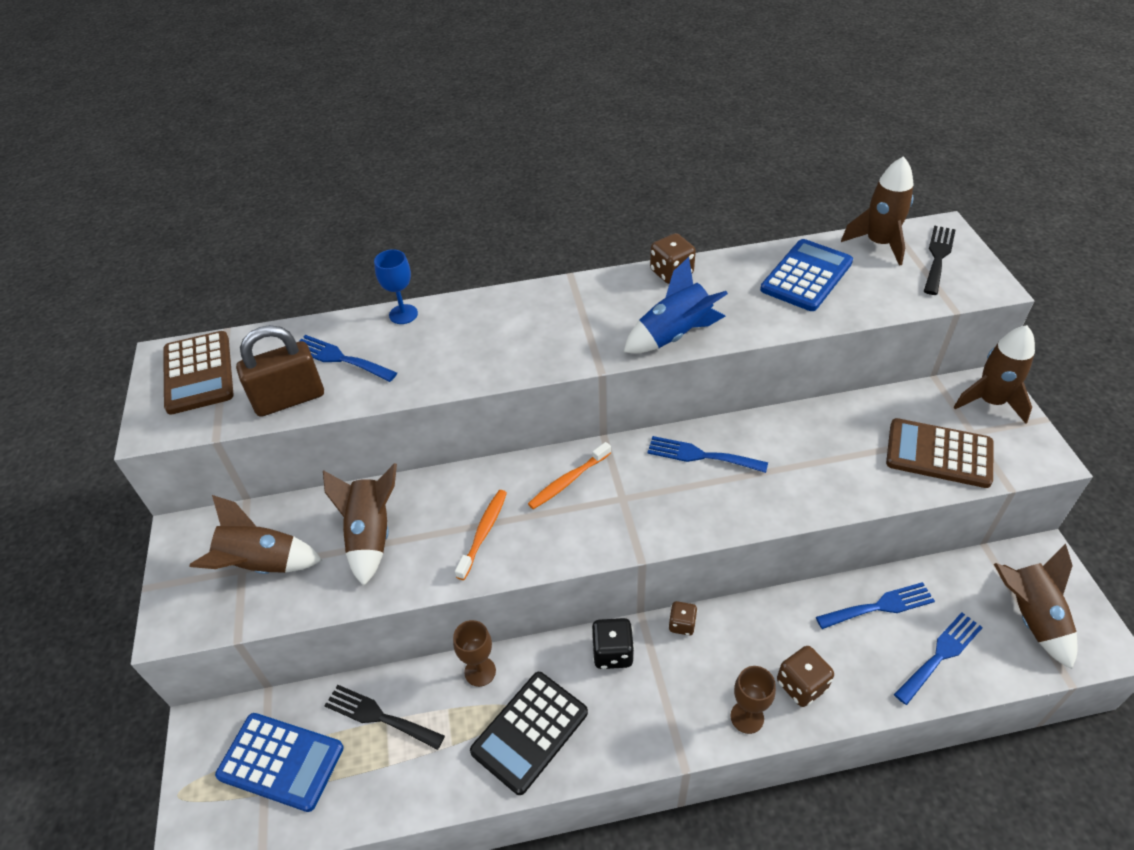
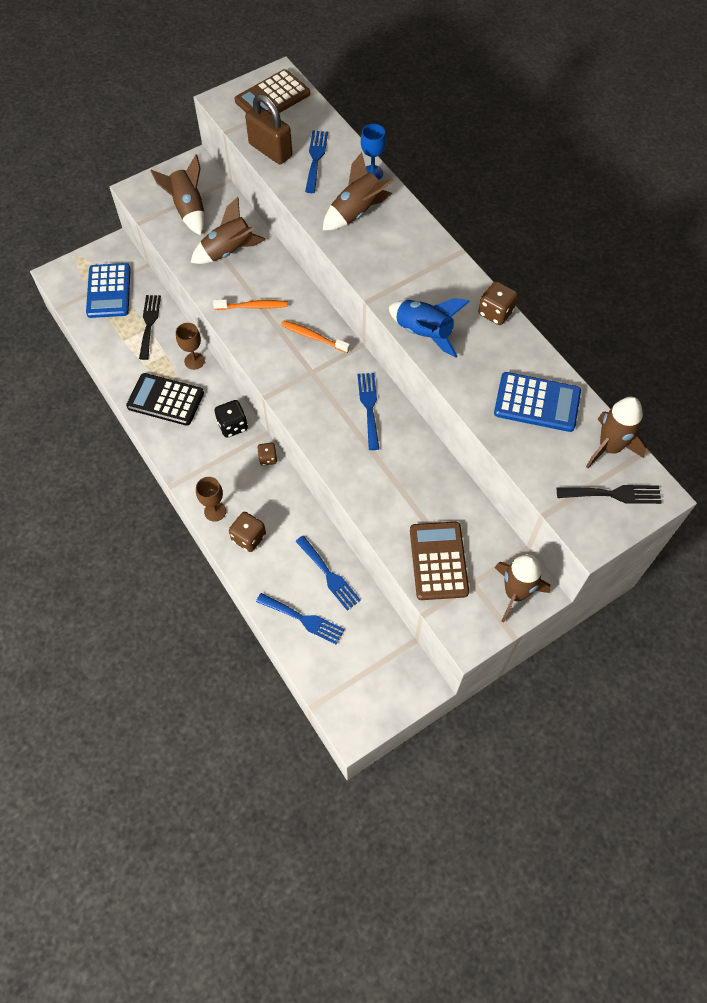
camera: 65 degrees right, 15 degrees up
(1030, 617) = (359, 676): brown rocket -> brown rocket (357, 212)

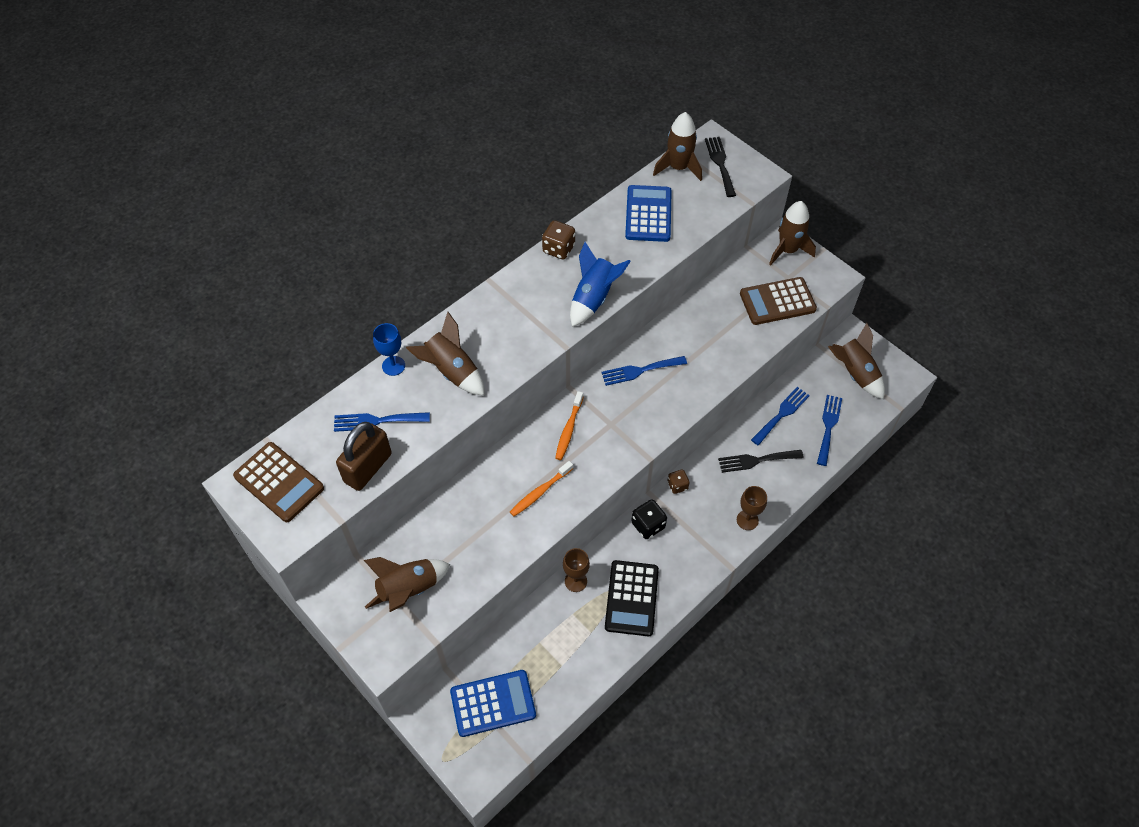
camera: 100 degrees left, 5 degrees down
(149, 323) = (533, 642): black fork -> black fork (756, 460)
(228, 251) = (467, 532): brown rocket -> brown rocket (854, 373)
(249, 537) = (765, 485): brown dice -> none
(253, 306) = (540, 492): orange toothbrush -> orange toothbrush turned 120 degrees counterclockwise

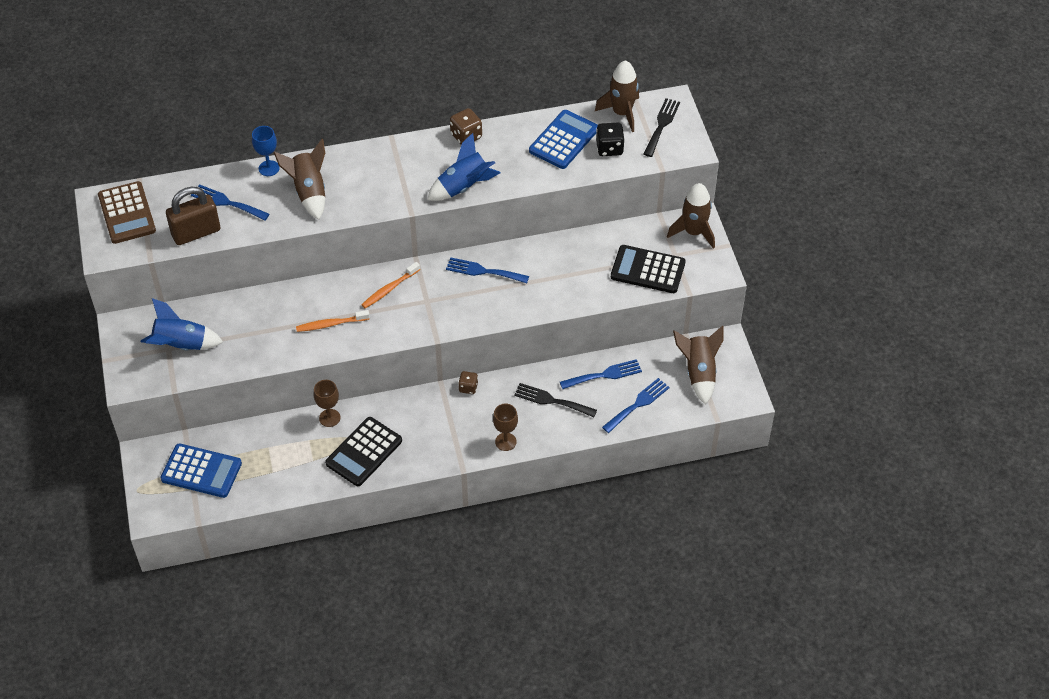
camera: 30 degrees right, 5 degrees down
(408, 590) = (181, 345): brown rocket -> blue rocket
(648, 525) = (420, 405): black dice -> black dice (609, 148)
(777, 302) = (648, 270): brown calculator -> black calculator

